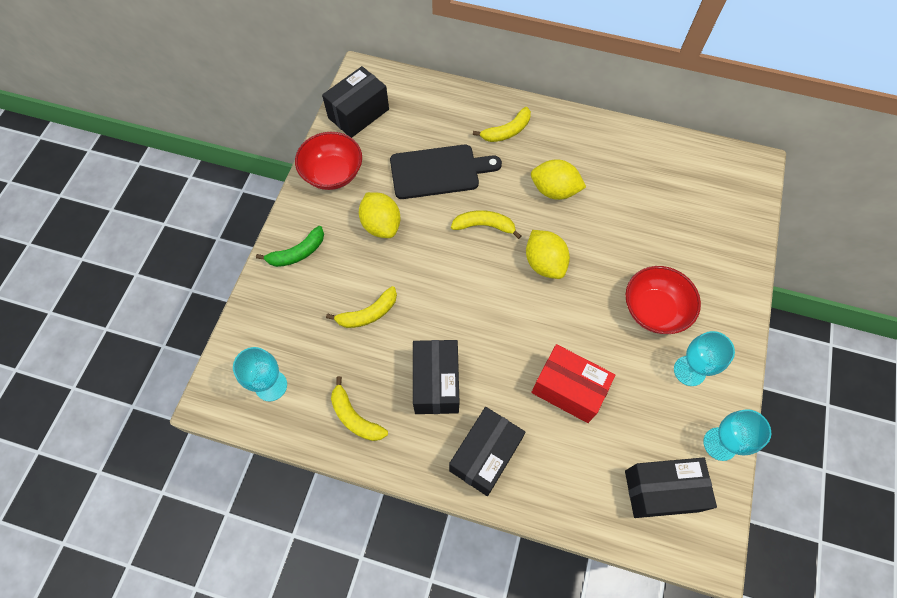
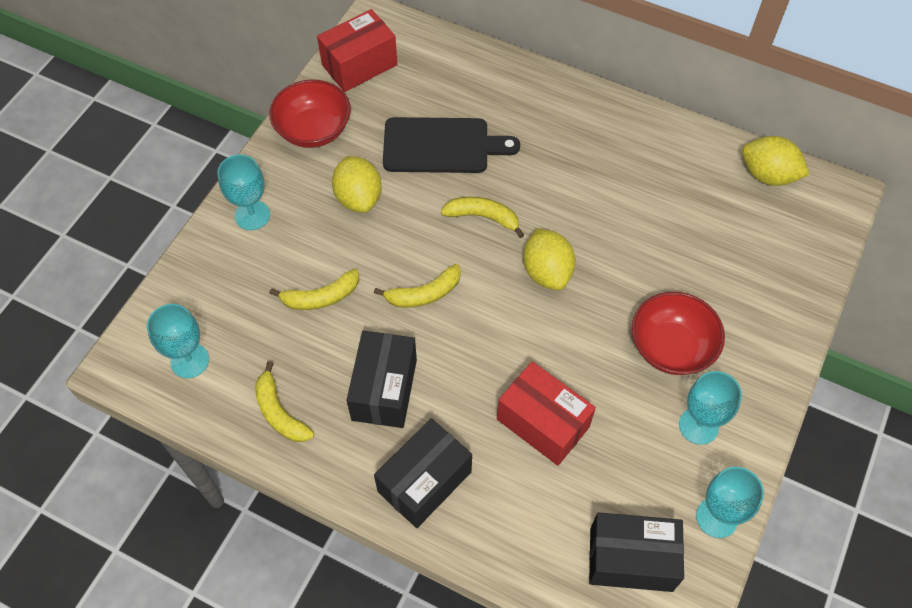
camera: 10 degrees right, 5 degrees down
(297, 253) = (252, 215): green banana -> turquoise goblet
(358, 113) = (359, 65): black box -> red box
(506, 131) = (535, 110): yellow banana -> yellow banana (424, 294)
(554, 190) = (578, 188): yellow lemon -> yellow lemon (768, 175)

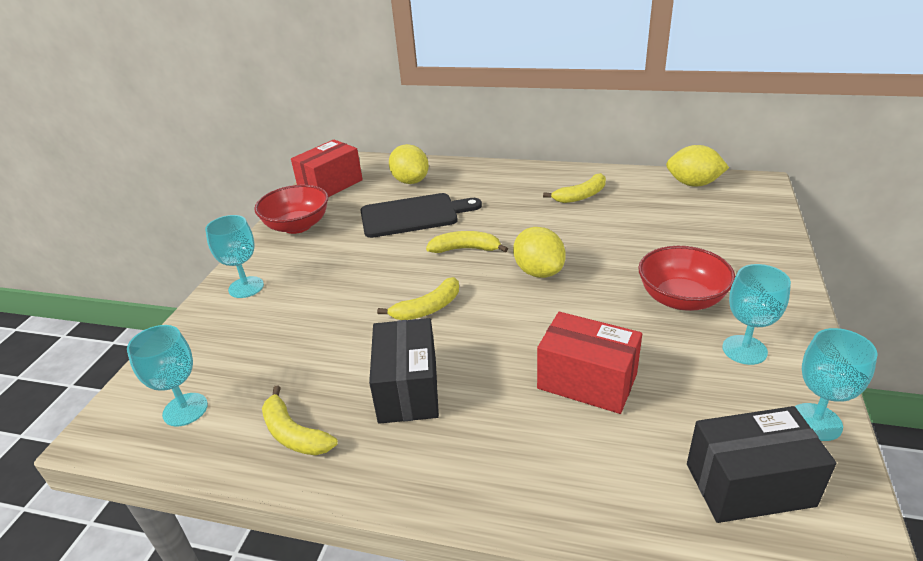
camera: 10 degrees left, 25 degrees down
(321, 297) = (324, 331): yellow banana -> yellow banana (581, 196)
(358, 198) = (347, 258): yellow lemon -> yellow lemon (410, 181)
(424, 481) = (478, 462): black box -> none

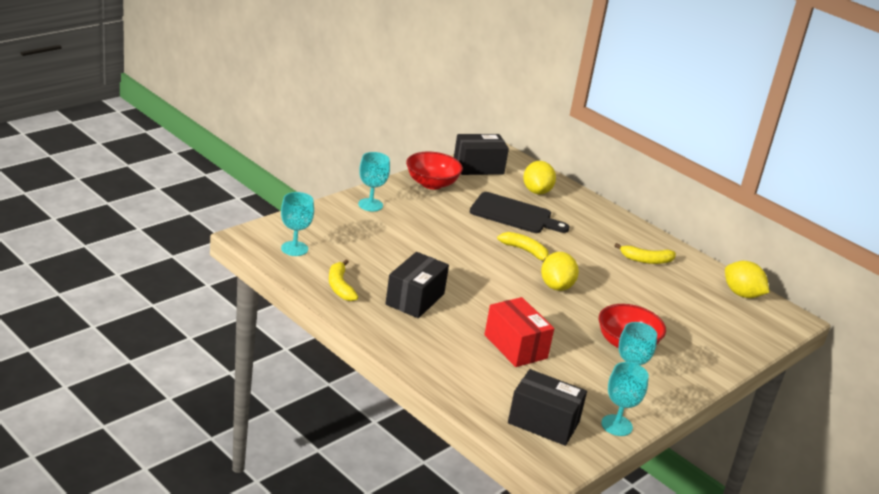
camera: 25 degrees right, 5 degrees down
(330, 185) = (478, 167): red box -> black box
(427, 308) = (465, 269): yellow banana -> none

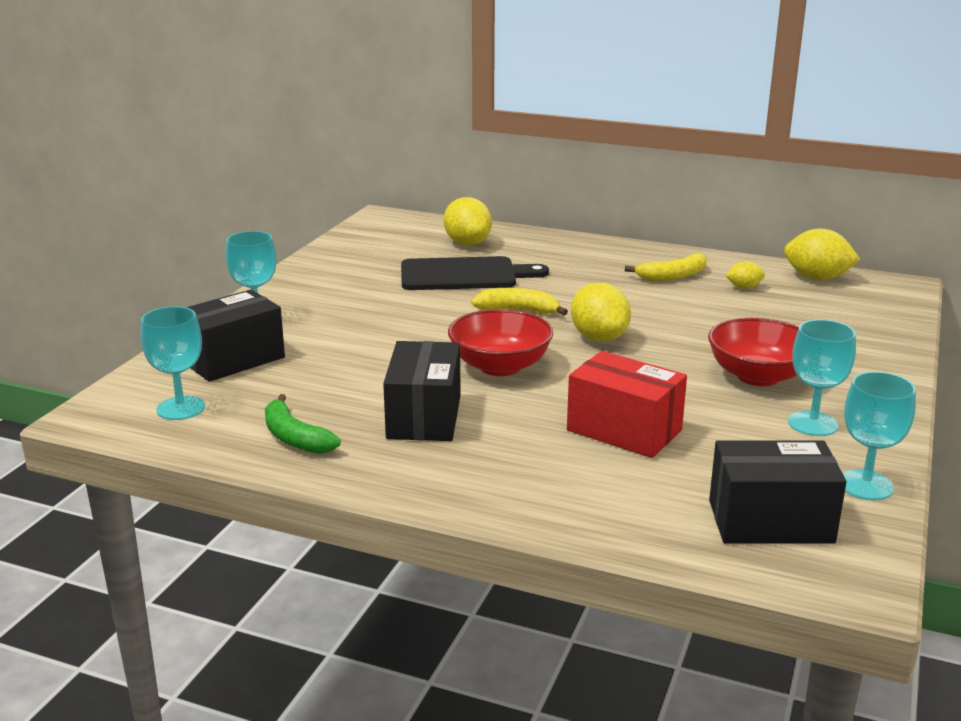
camera: 20 degrees left, 5 degrees down
(340, 286) = (294, 437): yellow banana -> green banana
(431, 183) = (323, 271): red bowl -> red bowl (500, 366)
(478, 167) = (369, 238): black box -> black box (233, 359)
(684, 284) = (744, 287): none -> yellow lemon

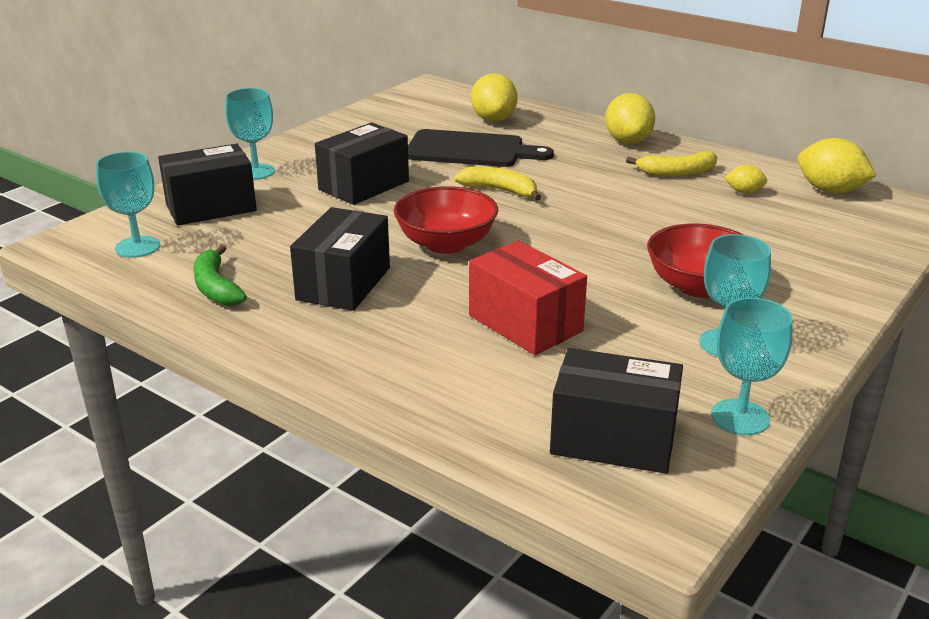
camera: 15 degrees right, 5 degrees up
(380, 320) = (364, 185): none -> black box
(599, 338) = (561, 227): yellow lemon -> yellow lemon (628, 141)

